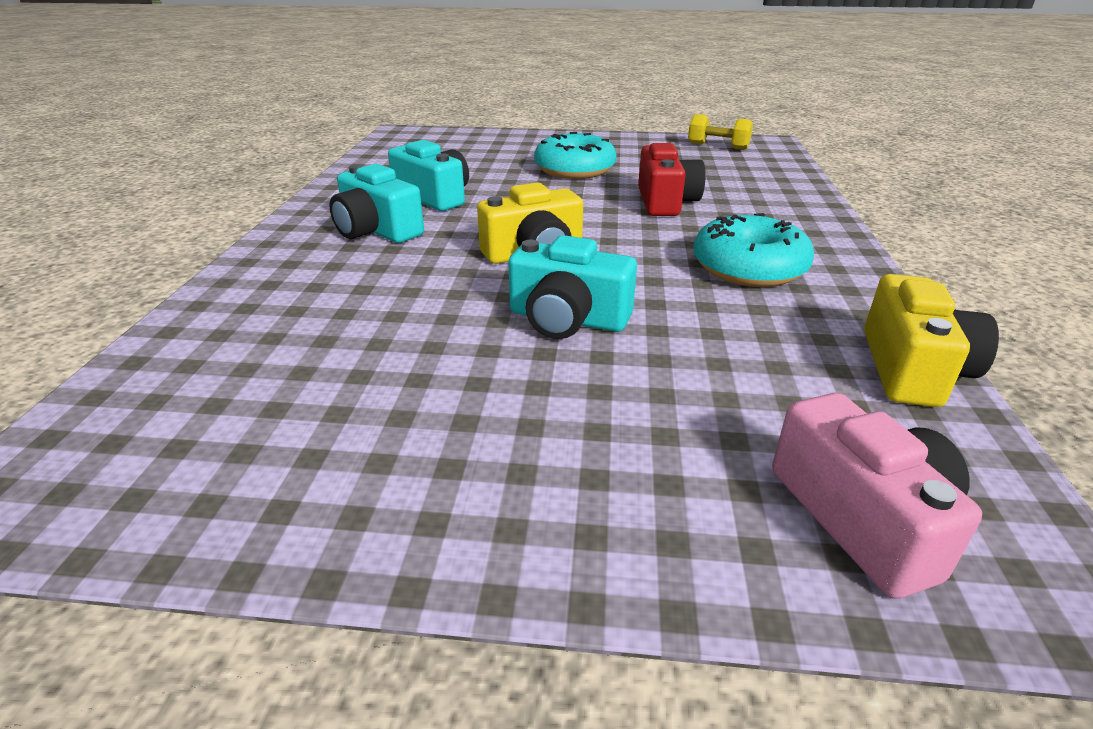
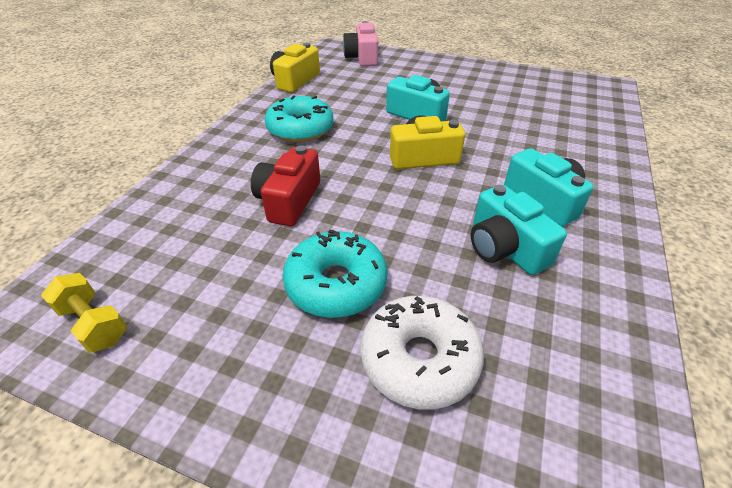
camera: 165 degrees left, 10 degrees up
(501, 155) = (419, 359): none -> white donut

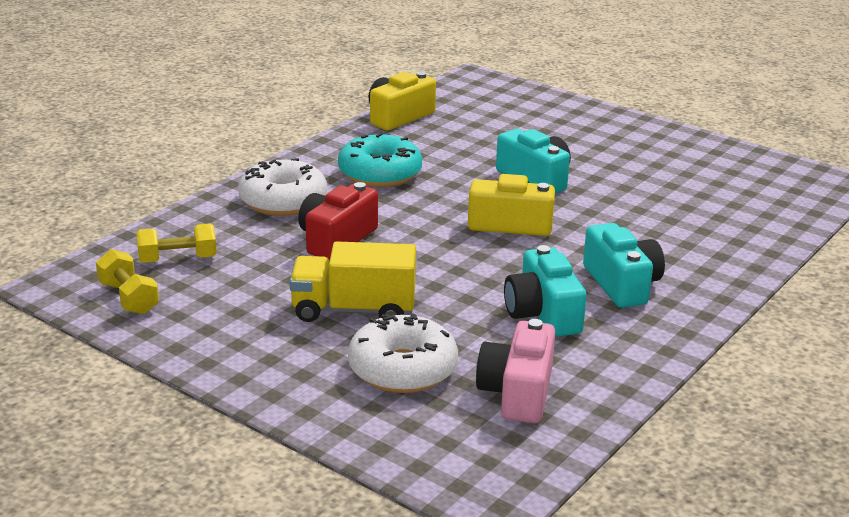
camera: 15 degrees right, 15 degrees down
(142, 256) = (178, 259): none -> yellow dumbbell
(229, 168) = (283, 201): none -> white donut
(336, 284) = (353, 310): turquoise donut -> yellow truck
(362, 57) = (505, 99): pink camera -> pink camera (517, 392)

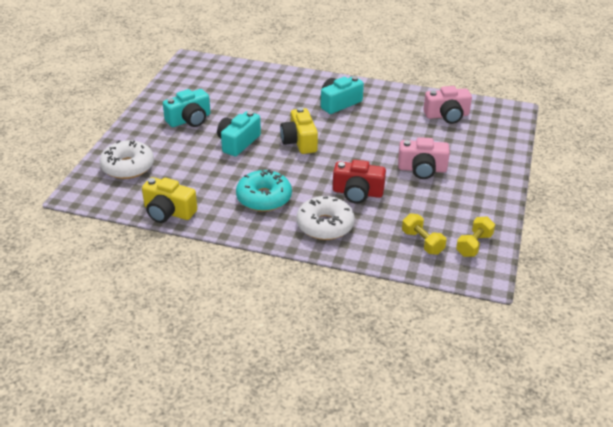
camera: 110 degrees left, 10 degrees up
(353, 310) = (422, 169): yellow truck -> pink camera
(402, 369) = (456, 145): white donut -> white donut (128, 167)
(542, 313) = (381, 119): turquoise camera -> turquoise camera (189, 120)

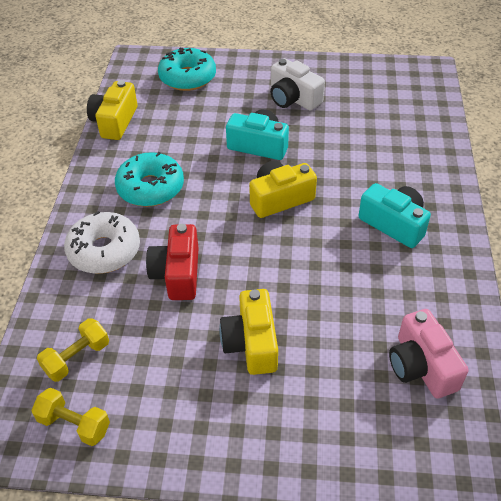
camera: 80 degrees right, 10 degrees up
(128, 167) = (187, 77): white donut -> turquoise donut
(189, 120) = (293, 98): turquoise camera -> white camera
(422, 169) = (251, 343): pink camera -> yellow camera

